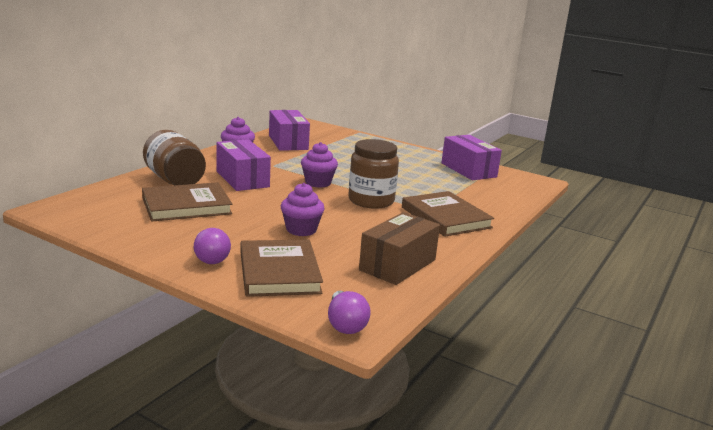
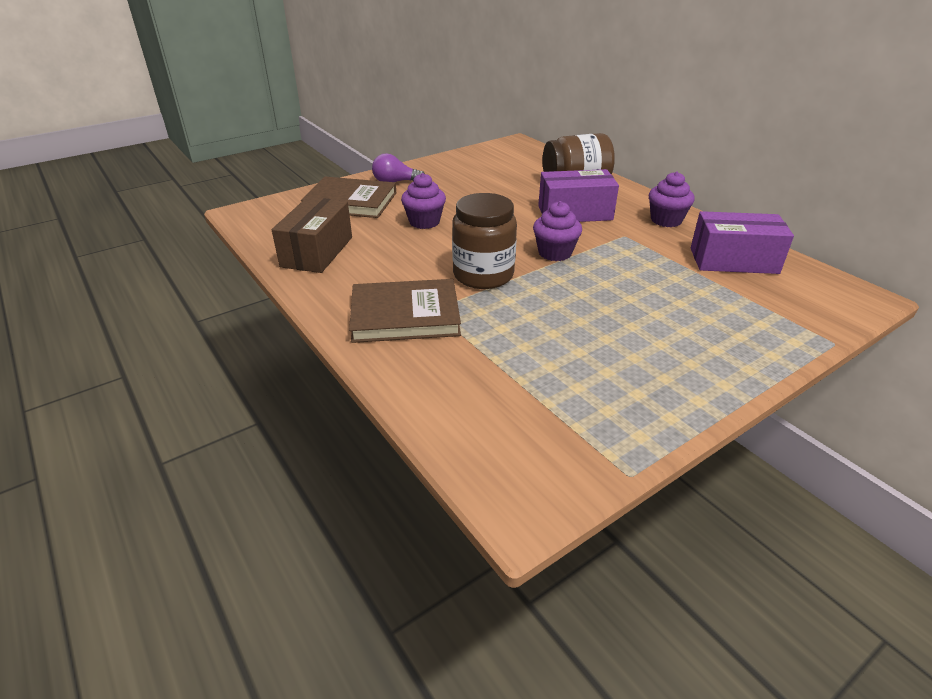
camera: 115 degrees right, 15 degrees up
(186, 206) = (505, 183): brown book -> none
(345, 324) = (254, 211): purple light bulb -> none
(398, 265) = (317, 252): brown box -> brown box turned 45 degrees clockwise
(468, 170) = (600, 414): purple box -> none

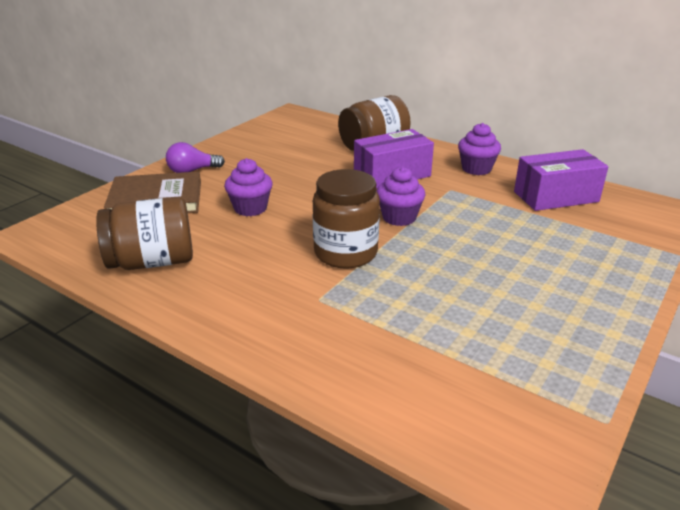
camera: 20 degrees left, 5 degrees down
(317, 252) = (152, 262): brown box -> brown jar
(405, 315) = (293, 312): brown book -> none

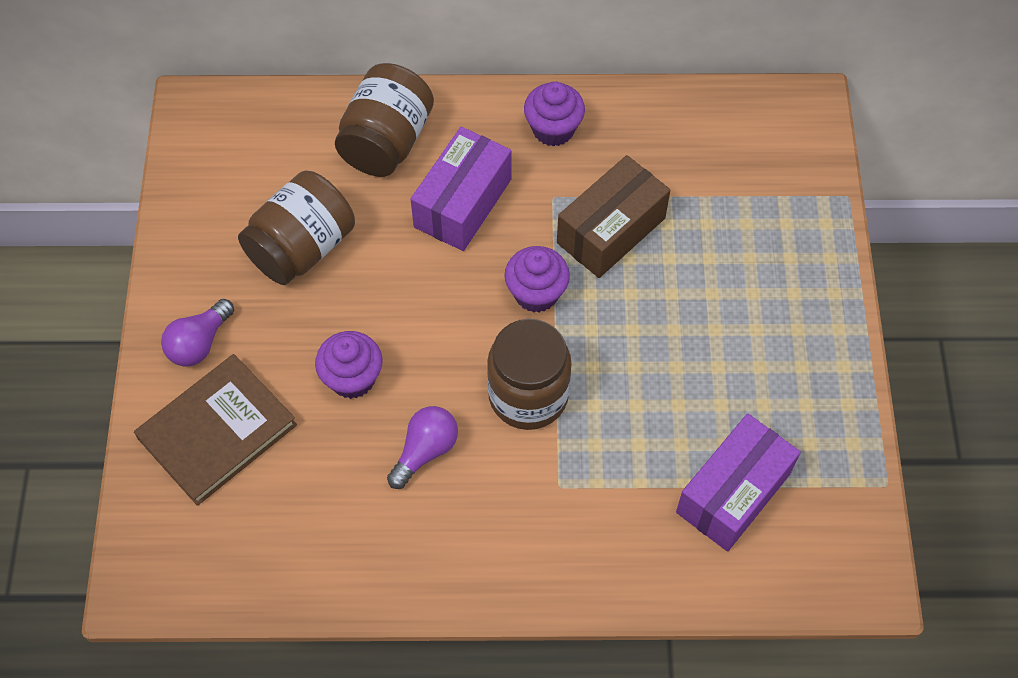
camera: 35 degrees left, 30 degrees up
(152, 262) = (336, 541): brown jar -> brown jar (302, 247)
(253, 249) = (425, 451): none -> purple light bulb
(476, 212) = (611, 230): none -> brown box
(556, 197) = (677, 145): purple box -> purple box (733, 493)

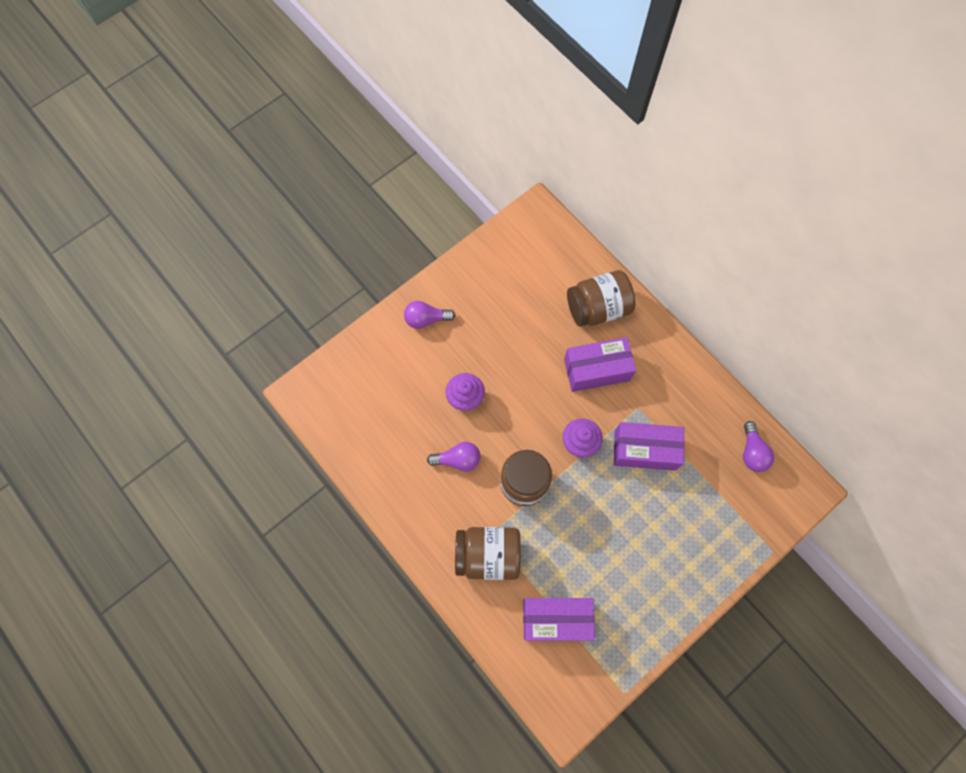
camera: 50 degrees right, 10 degrees up
(217, 431) = (392, 363): brown book -> none
(302, 247) = (509, 320): brown jar -> brown jar (488, 555)
(553, 129) = (675, 377): purple cupcake -> none
(611, 230) = (644, 450): brown box -> purple box
(715, 125) = (752, 452): none -> purple light bulb

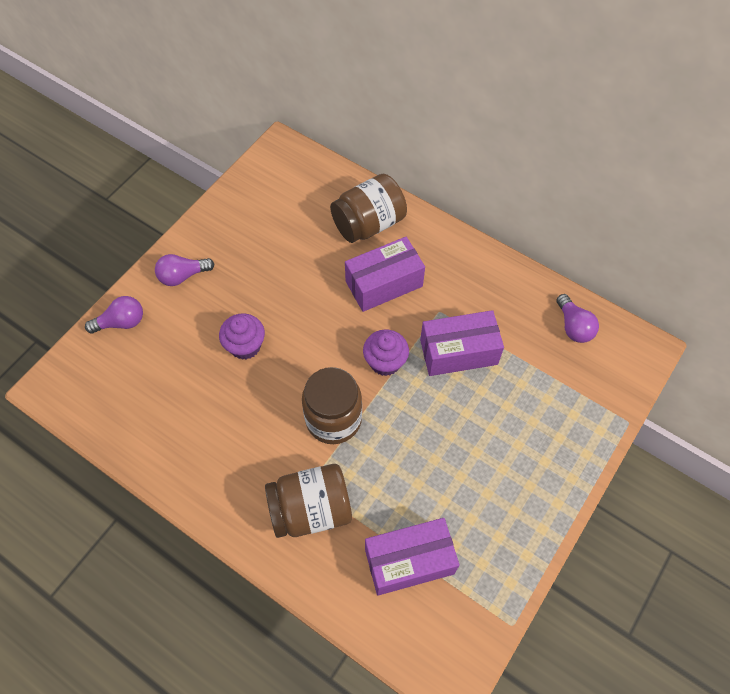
camera: 15 degrees left, 10 degrees down
(458, 459) = (251, 413): purple light bulb -> purple light bulb (121, 322)

